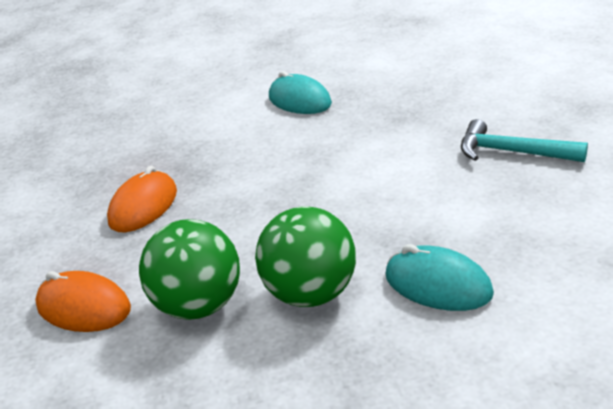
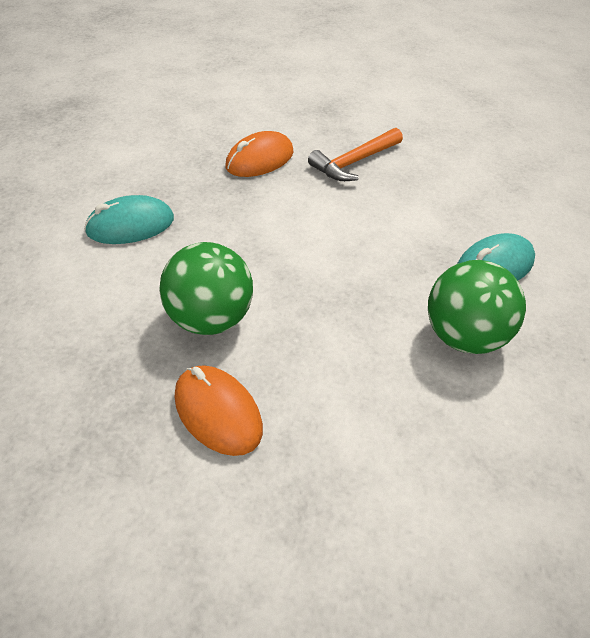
camera: 70 degrees left, 15 degrees up
(83, 308) = (379, 520): orange mouse -> orange mouse (259, 160)
(199, 306) = (436, 417): green ball -> green ball (210, 319)
(511, 152) = (354, 162): turquoise hammer -> orange hammer

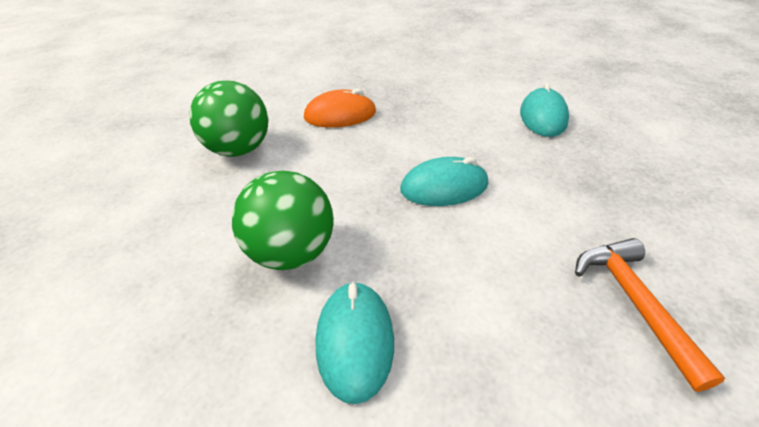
camera: 120 degrees right, 5 degrees down
(210, 319) = (417, 129): green ball -> green ball (239, 149)
(259, 160) = (645, 213): orange mouse -> none
(304, 267) = (444, 187): none -> turquoise mouse

